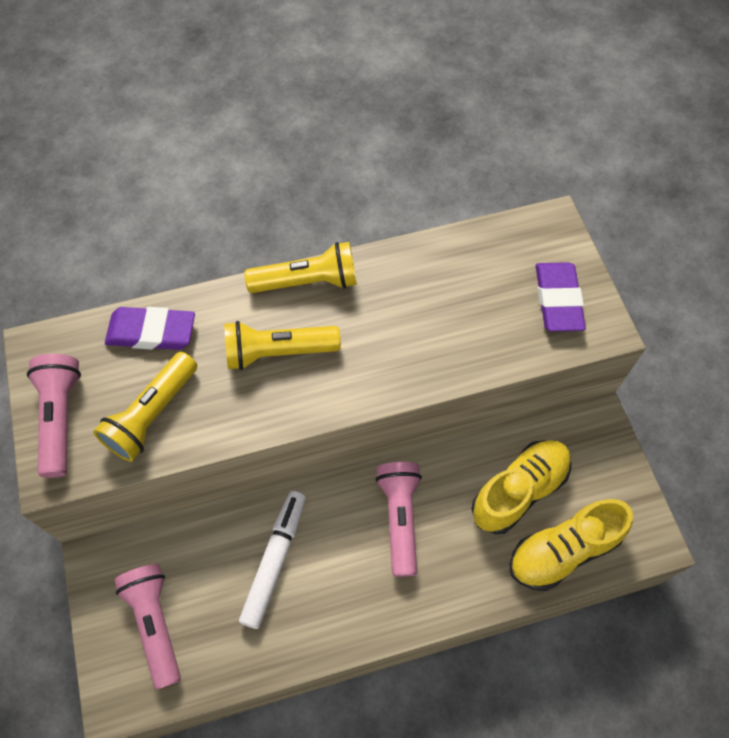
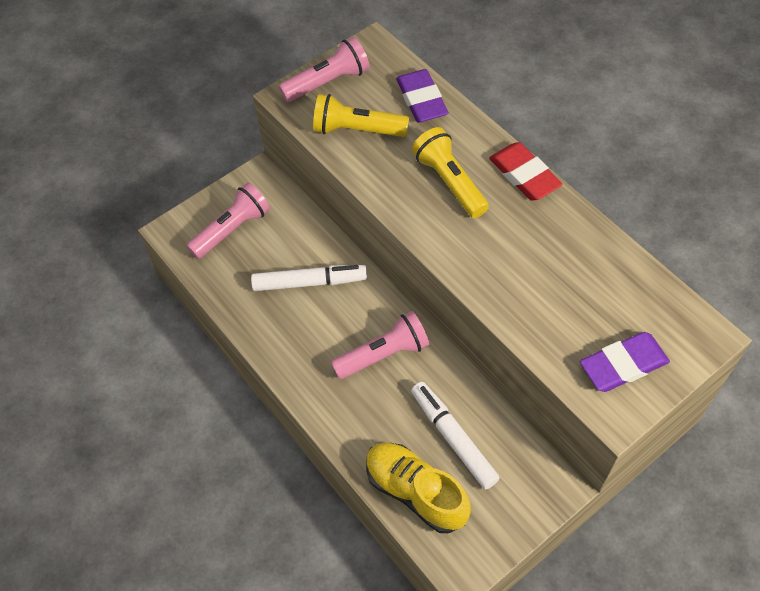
camera: 70 degrees right, 5 degrees down
(307, 281) = (524, 175): yellow flashlight -> red eraser
(519, 491) = (453, 438): yellow shoe -> white marker

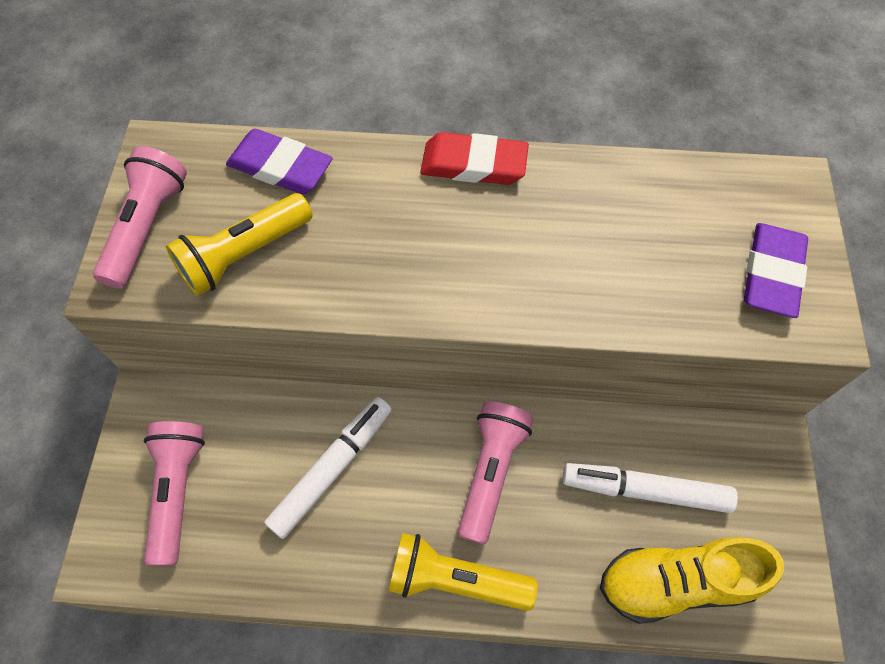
camera: 50 degrees left, 5 degrees up
(449, 182) = (410, 231): yellow flashlight -> yellow flashlight (455, 579)

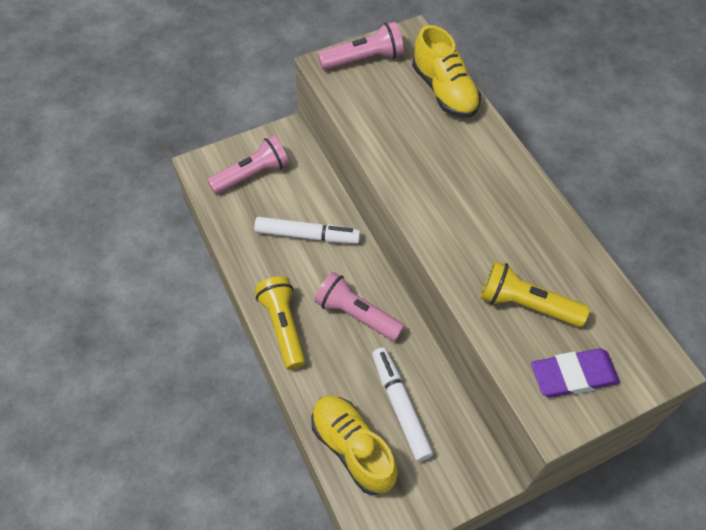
camera: 60 degrees right, 5 degrees down
(244, 255) = (378, 106): yellow flashlight -> yellow flashlight (526, 304)
(280, 167) = (444, 91): purple eraser -> yellow shoe
(473, 164) = (522, 177): red eraser -> none
(491, 472) = (356, 314): pink flashlight -> pink flashlight turned 135 degrees counterclockwise

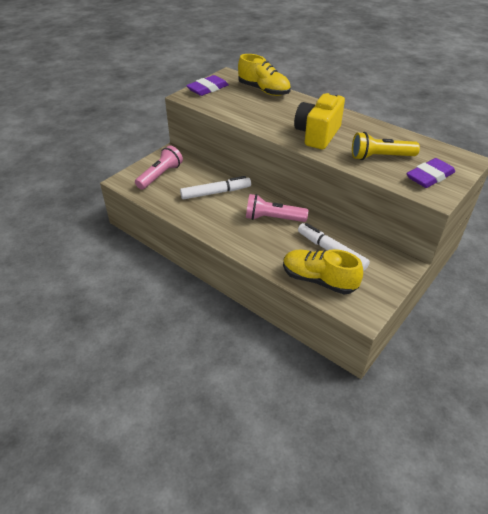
camera: 25 degrees left, 15 degrees down
(283, 326) = (232, 238): yellow flashlight -> none
(364, 59) = (207, 88): pink flashlight -> purple eraser
(462, 220) = (317, 135): none -> yellow camera

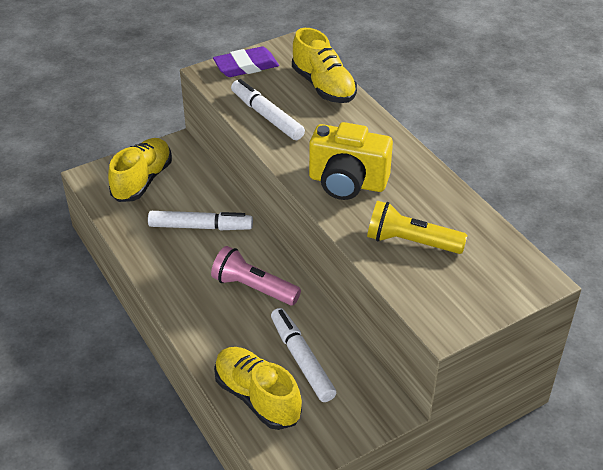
camera: 20 degrees right, 0 degrees up
(160, 175) = (142, 180): pink flashlight -> yellow shoe
(240, 111) = (266, 116): none -> white marker
(317, 135) = (347, 182): yellow camera -> yellow camera turned 120 degrees counterclockwise
(429, 176) = (458, 292): purple eraser -> none

